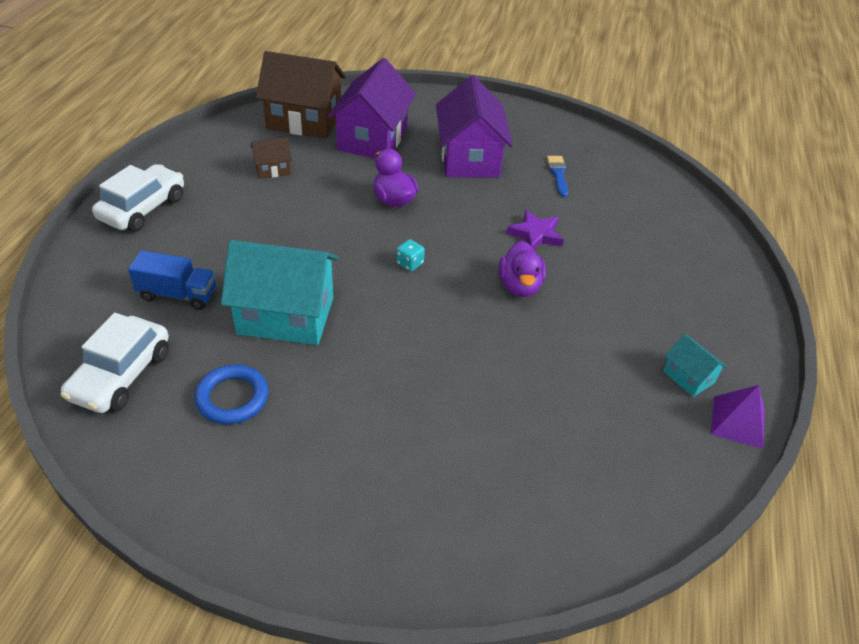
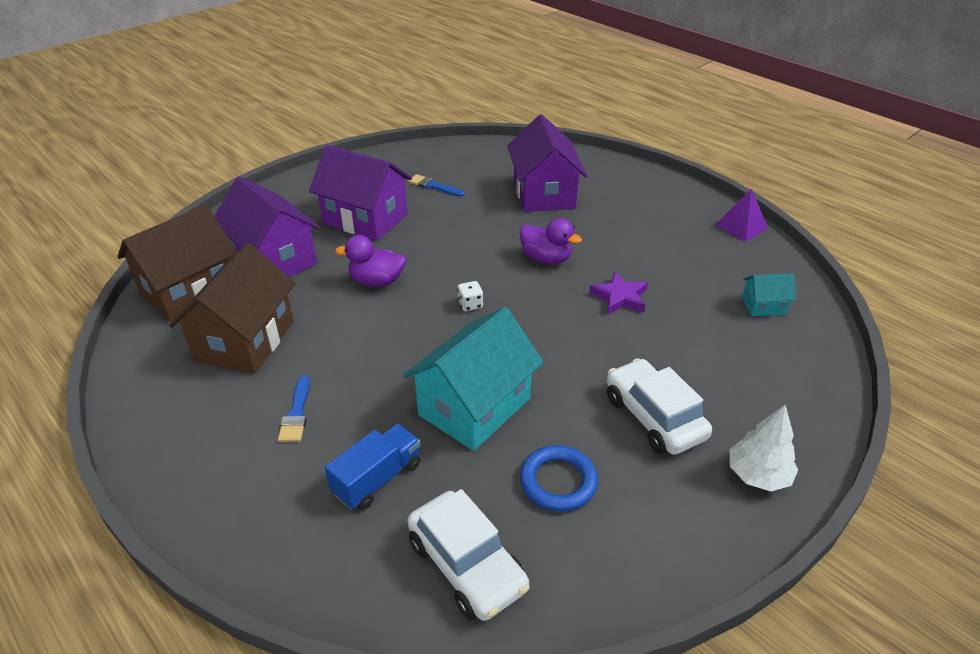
camera: 55 degrees left, 5 degrees down
(143, 208) = (200, 466): white car -> white car (654, 417)
(217, 227) = (296, 413): none -> blue brush
(273, 169) = (245, 341): brown house -> brown house, size x2.14
(324, 542) = (758, 475): none -> white tree
(410, 263) = (470, 304): turquoise dice -> white dice
(535, 234) = (494, 226): purple star -> purple star (620, 297)
(625, 246) = (544, 194): none -> purple house
(688, 377) = (691, 227): turquoise house -> turquoise house (763, 306)

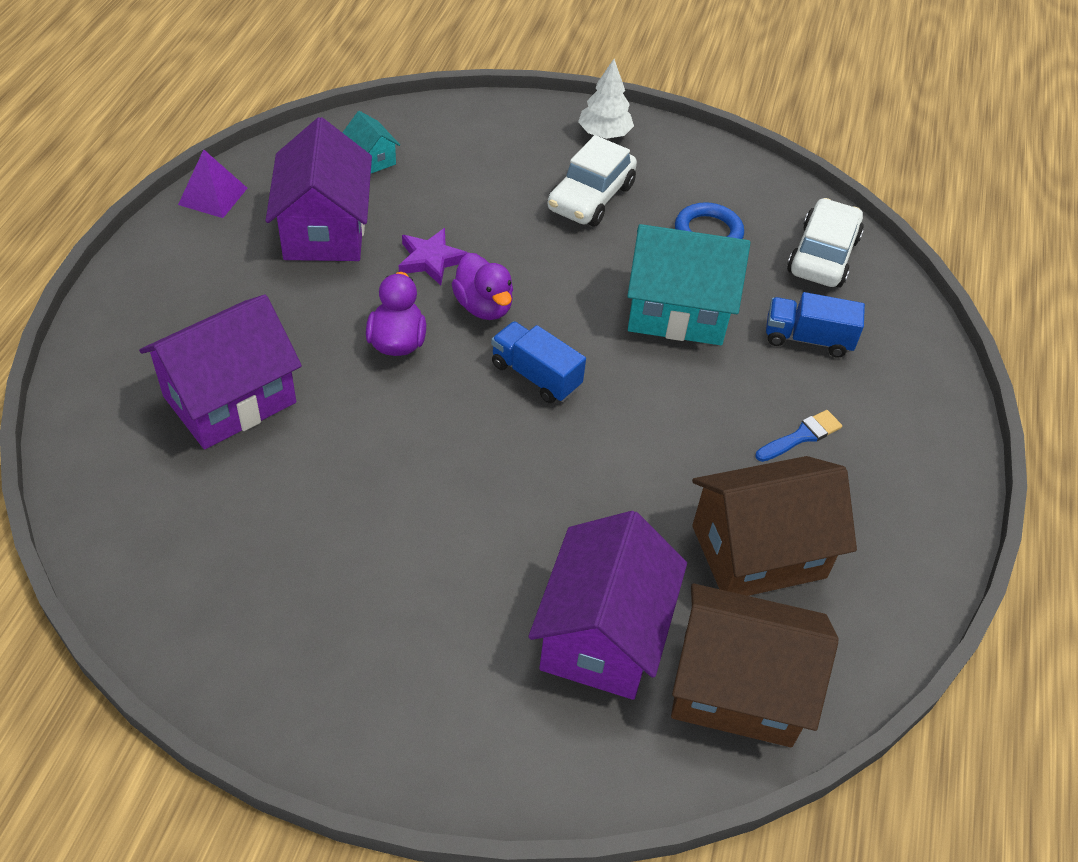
camera: 125 degrees left, 10 degrees up
(365, 219) = (428, 583): purple house -> purple house (324, 230)
(377, 281) = (559, 485): purple duck -> purple duck (484, 306)
(433, 186) = (279, 544): blue brush -> none
(470, 304) = (535, 376): white dice -> blue truck

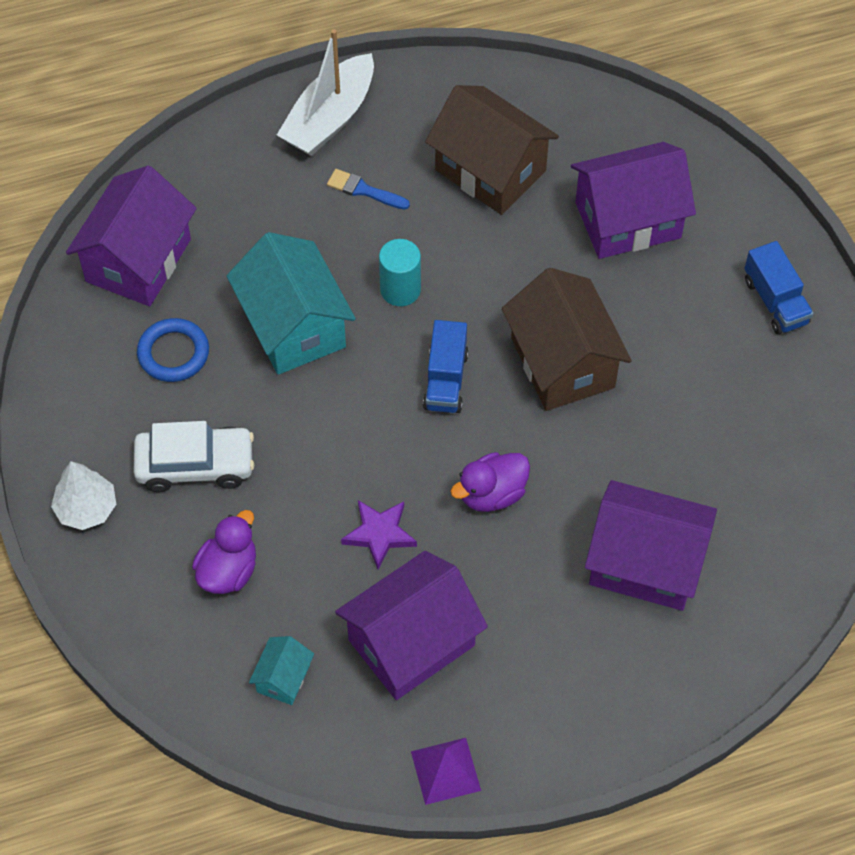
camera: 120 degrees left, 10 degrees up
(484, 306) = (402, 460): purple duck -> purple duck (228, 571)
(660, 399) = (400, 290): none -> turquoise cylinder
(737, 688) = (602, 137): brown house -> brown house (562, 363)
(807, 339) = (254, 228): blue truck -> blue truck (775, 301)
(823, 256) = (138, 260): white car -> purple house
(916, 460) = (330, 118): none -> white boat

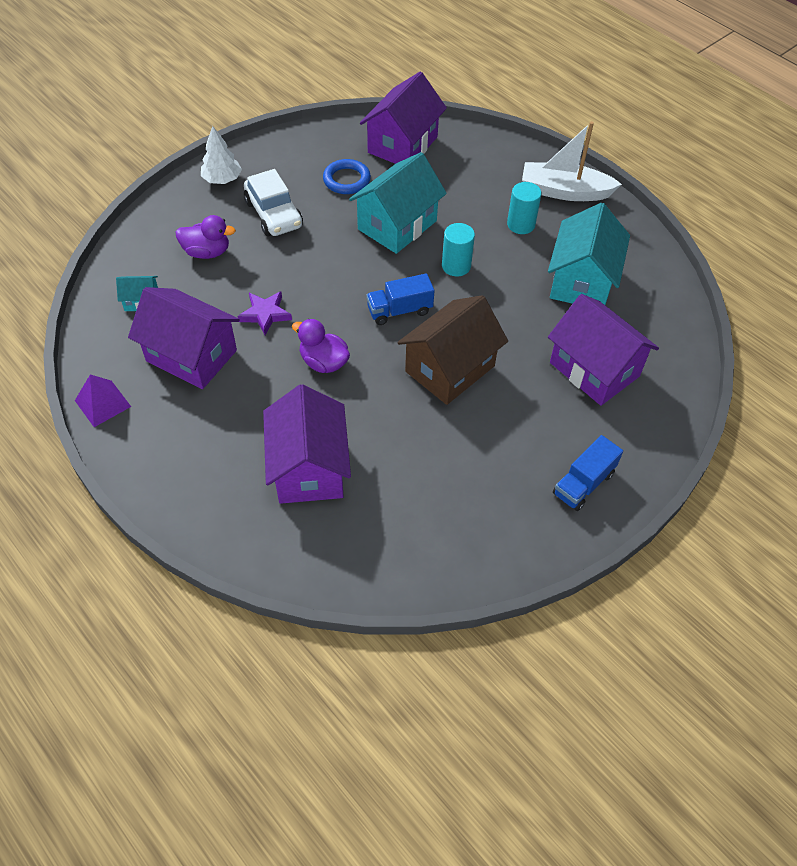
camera: 65 degrees right, 5 degrees down
(138, 260) = (402, 145): purple house -> purple house turned 60 degrees counterclockwise
(364, 190) = (521, 224): blue brush -> turquoise cylinder
(490, 170) = (582, 281): brown house -> turquoise house

